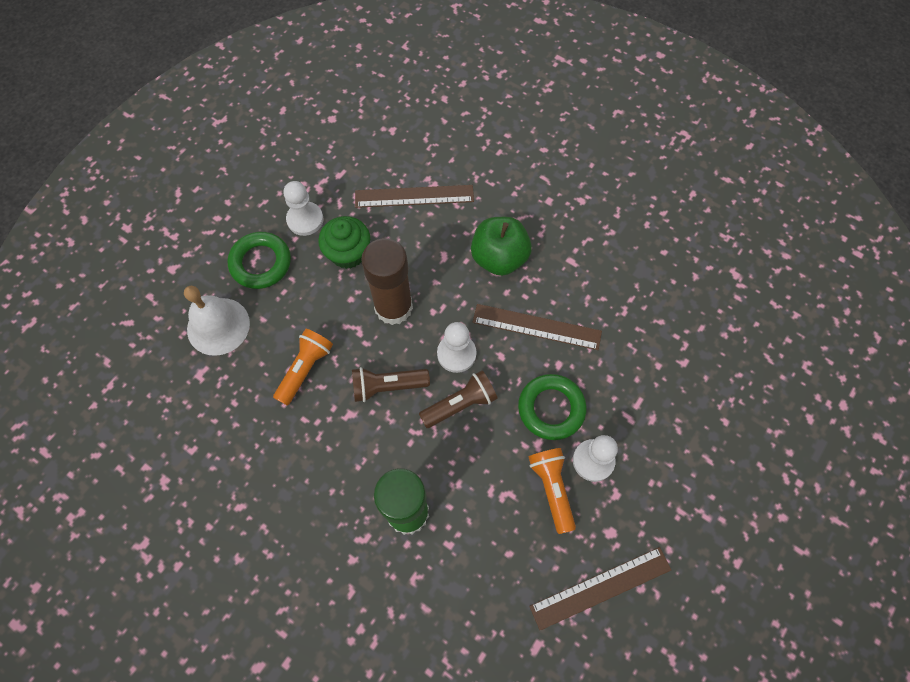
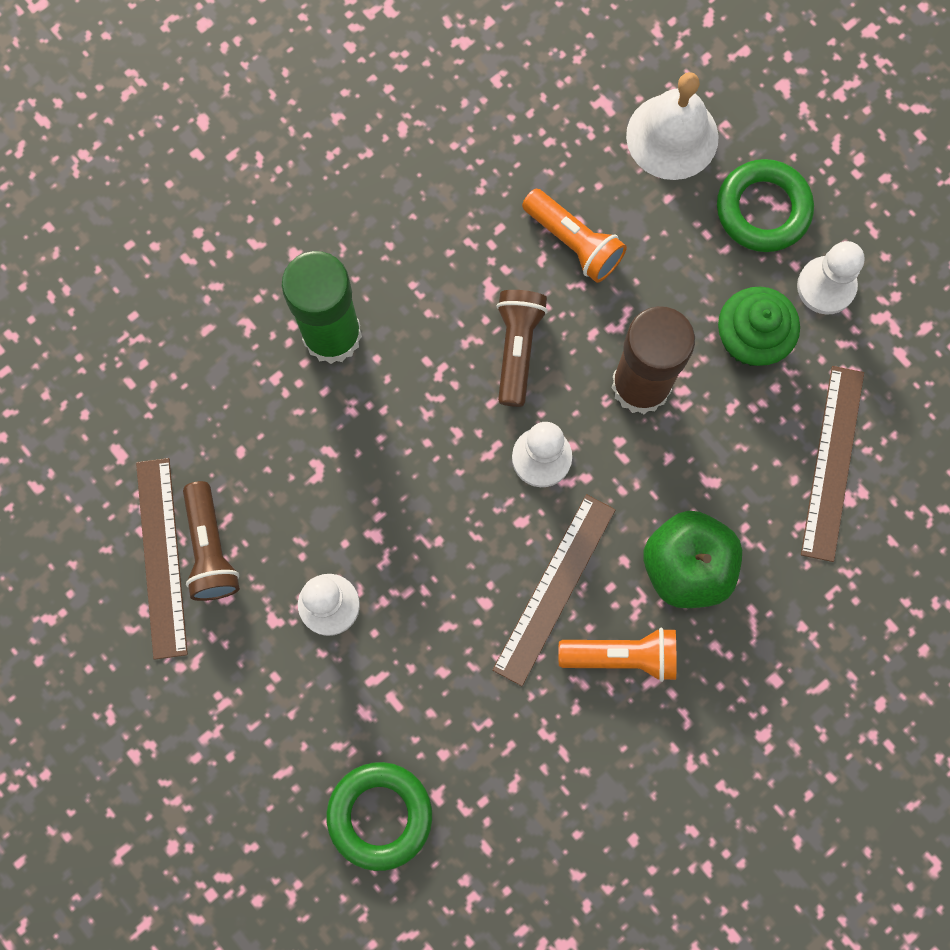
camera: 105 degrees right, 10 degrees up
(460, 404) = (463, 443): brown flashlight -> brown flashlight (210, 549)
(551, 408) = (421, 570): green ring -> green ring (380, 815)
(552, 489) = (307, 534): orange flashlight -> orange flashlight (622, 656)

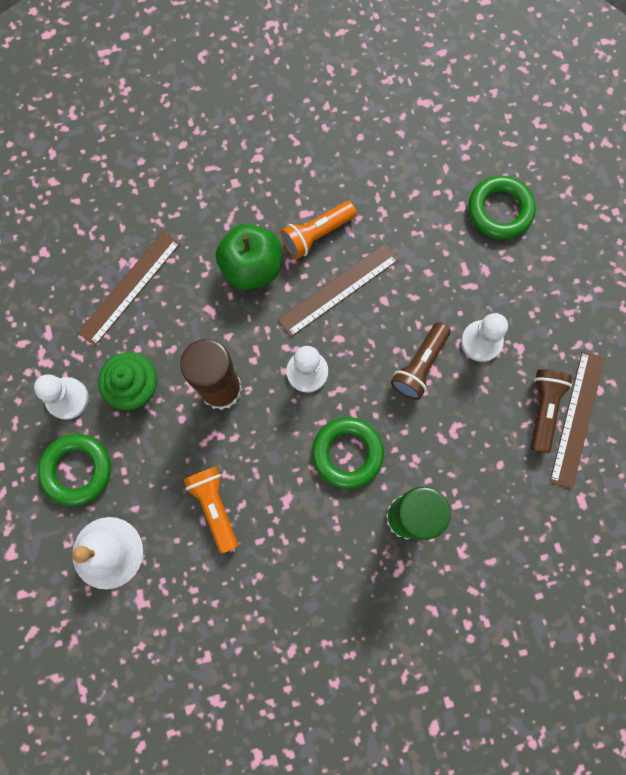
camera: 155 degrees left, 0 degrees up
(441, 378) = (347, 453): none -> green ring
(517, 349) = (288, 450): brown flashlight -> brown flashlight (420, 365)
(622, 656) = (317, 234): orange flashlight -> orange flashlight turned 60 degrees counterclockwise

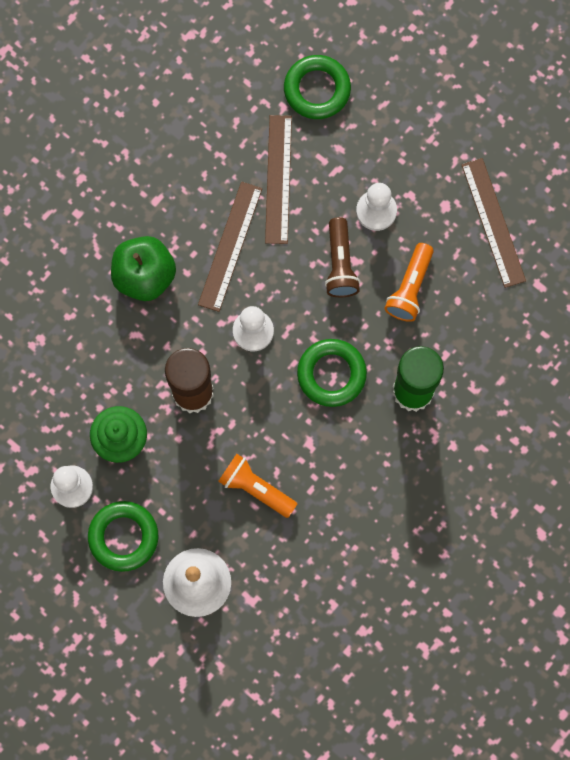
camera: 35 degrees left, 0 degrees up
(130, 287) = (54, 362): brown ruler -> brown ruler (278, 179)
(317, 234) = (179, 211): orange flashlight -> orange flashlight (410, 288)
(543, 410) = (462, 233): brown flashlight -> none

